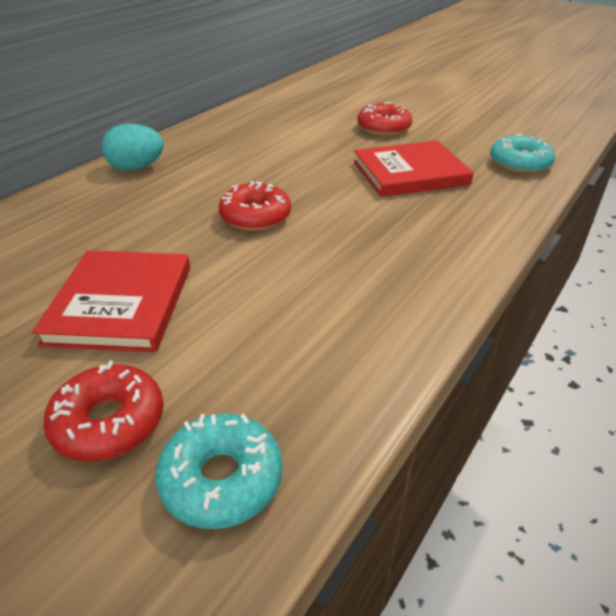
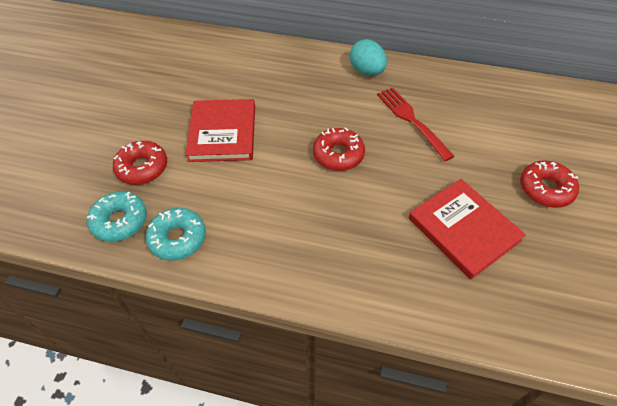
camera: 70 degrees right, 15 degrees up
(121, 304) = (223, 133): red book -> red book turned 75 degrees counterclockwise
(245, 162) = (412, 121): none -> red fork
(519, 163) = (546, 317): turquoise donut -> turquoise donut (178, 238)

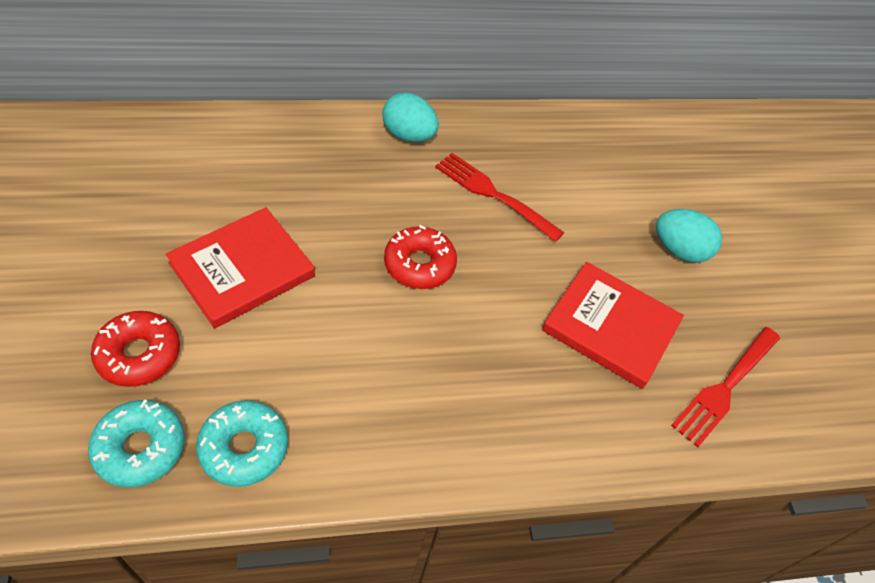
camera: 30 degrees left, 0 degrees up
(223, 133) = (242, 270): red book -> red book turned 75 degrees clockwise
(543, 297) = (725, 386): none -> red fork
(545, 189) = (679, 250): red donut -> turquoise egg

